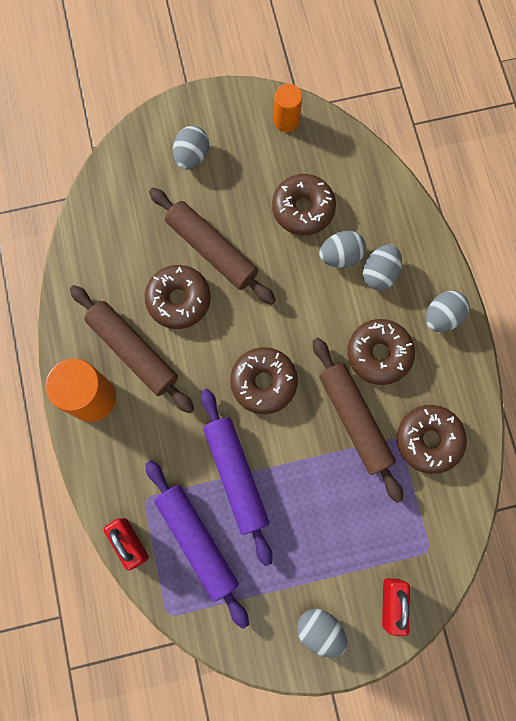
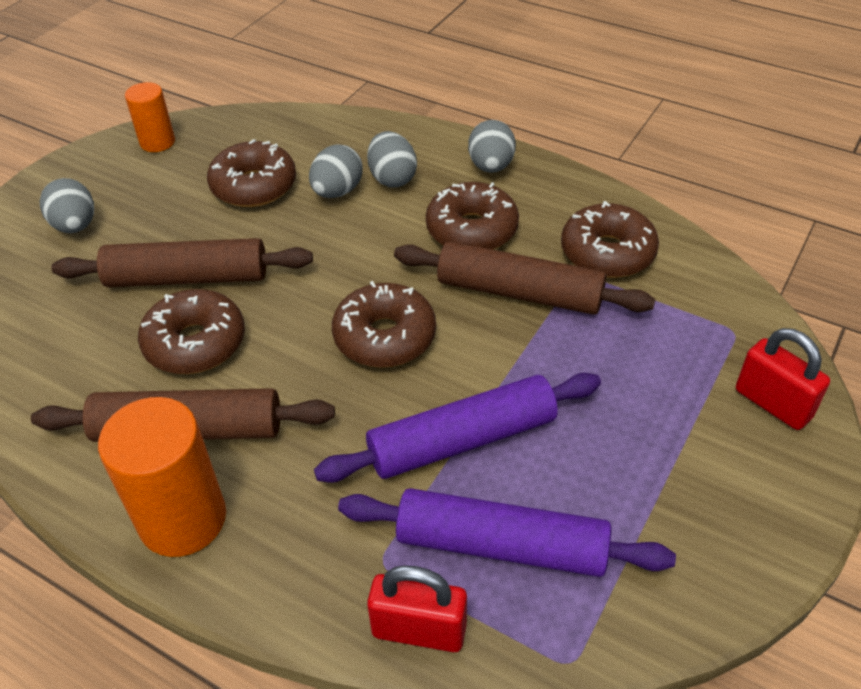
camera: 45 degrees left, 30 degrees down
(236, 475) = (462, 440): purple rolling pin -> purple rolling pin turned 45 degrees counterclockwise
(320, 629) = (748, 496): grey egg -> none

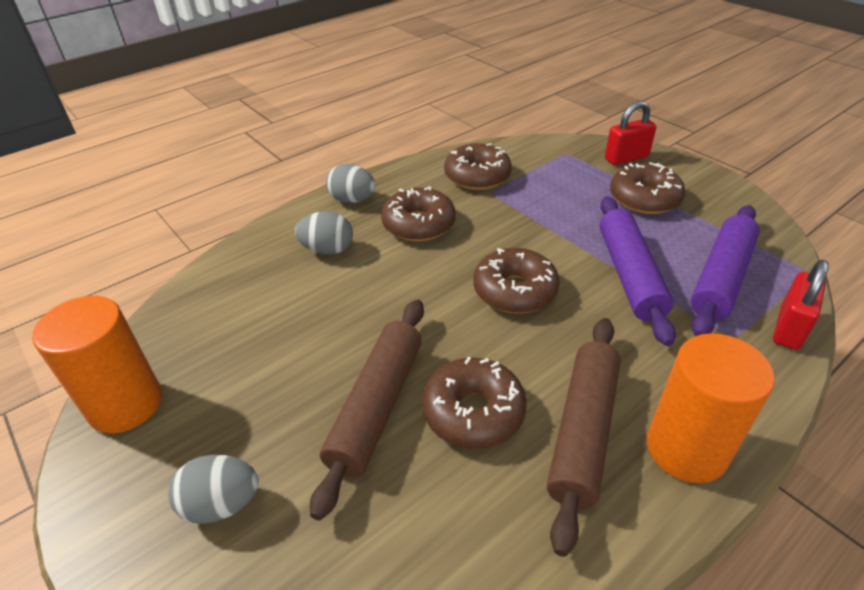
camera: 70 degrees left, 5 degrees down
(157, 142) = (125, 404): orange cylinder -> orange cylinder, size x1.68
(254, 186) = (270, 336): brown donut -> brown donut (644, 199)
(337, 192) = (321, 284): grey egg -> none
(519, 293) = (497, 219): brown rolling pin -> none

